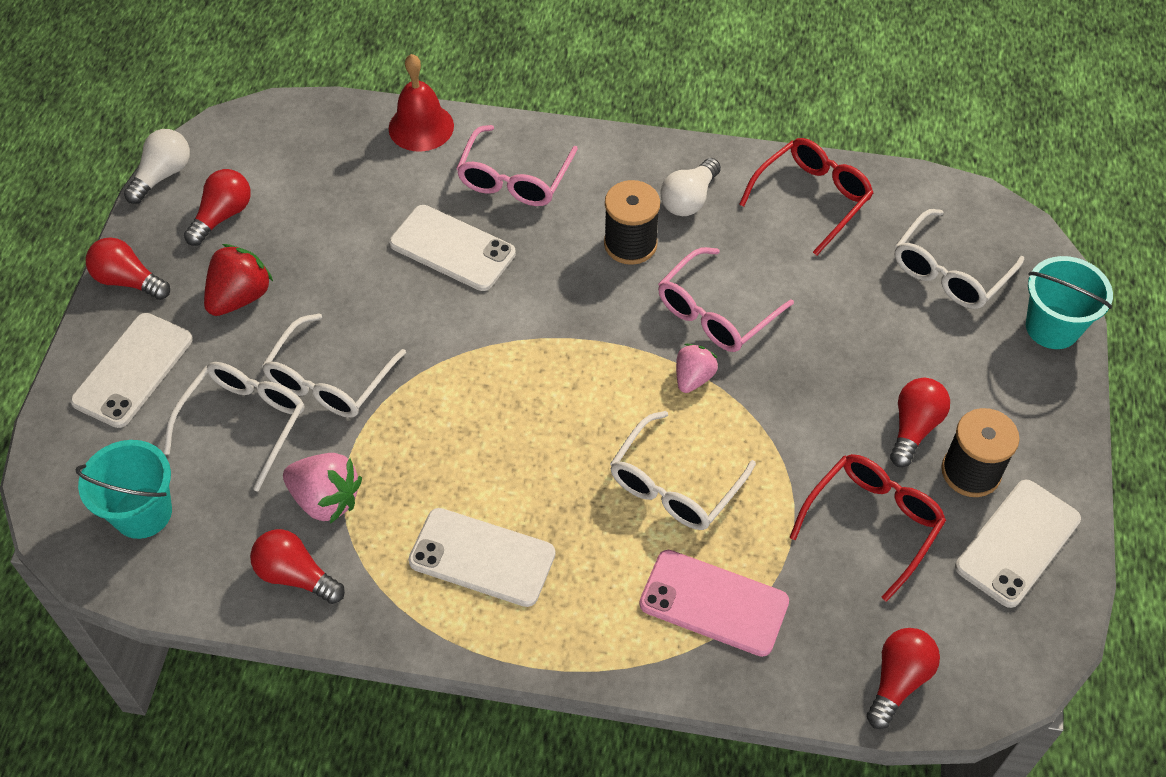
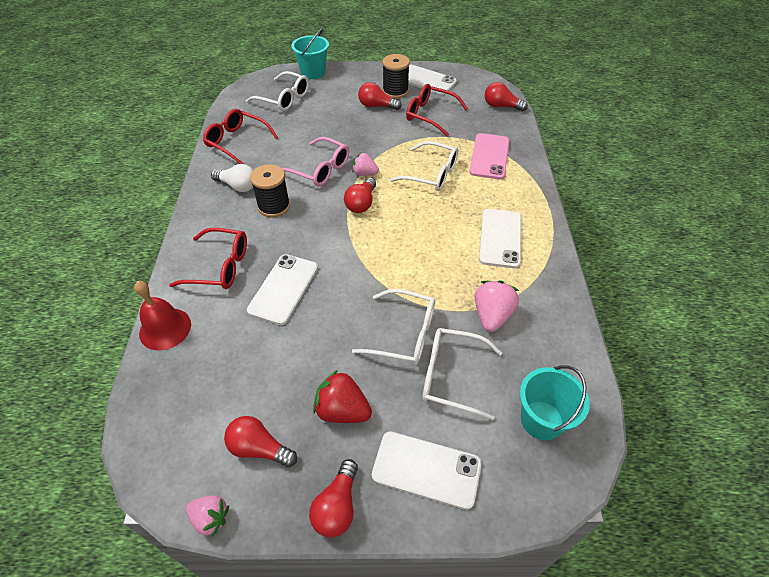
camera: 100 degrees left, 5 degrees down
(162, 175) = (210, 518): white light bulb -> pink strawberry
(296, 575) = (547, 318): red light bulb -> red light bulb (361, 203)
(515, 178) = (219, 266): pink glasses -> red glasses

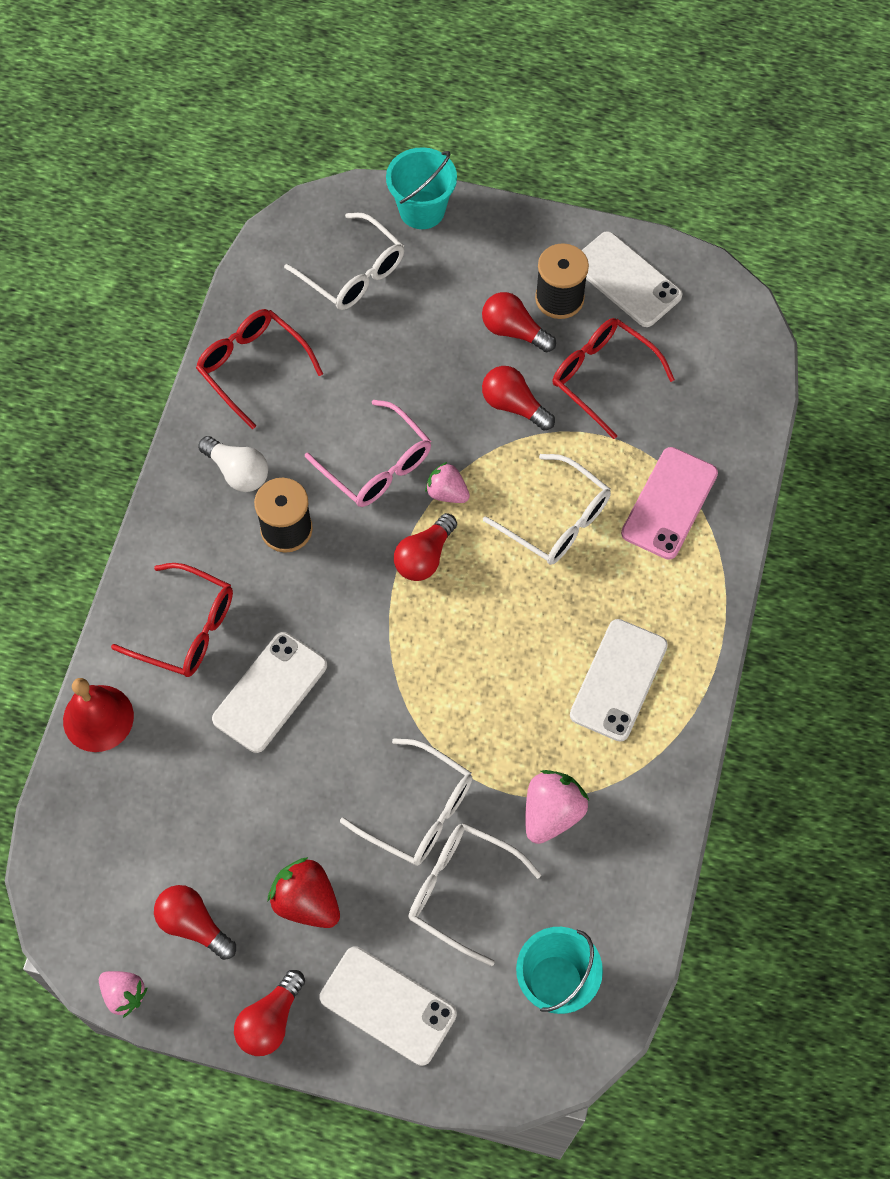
camera: 15 degrees right, 15 degrees up
(501, 106) = (740, 383): red light bulb -> red light bulb (514, 405)

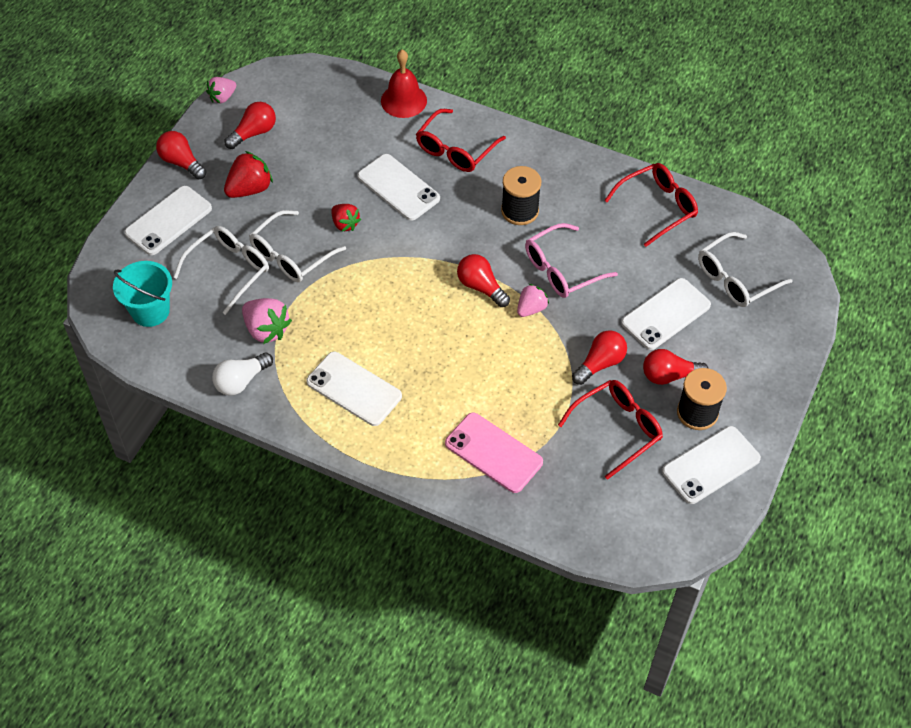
camera: 100 degrees right, 10 degrees down
(237, 472) = (571, 189): white light bulb -> white light bulb (241, 381)
(349, 750) = (345, 224): none -> red strawberry
(422, 210) = (793, 332): turquoise bucket -> none
(424, 343) = (665, 314): none -> white phone
(514, 331) = (669, 375): red light bulb -> red light bulb turned 135 degrees counterclockwise
(555, 519) = (495, 373): white glasses -> none

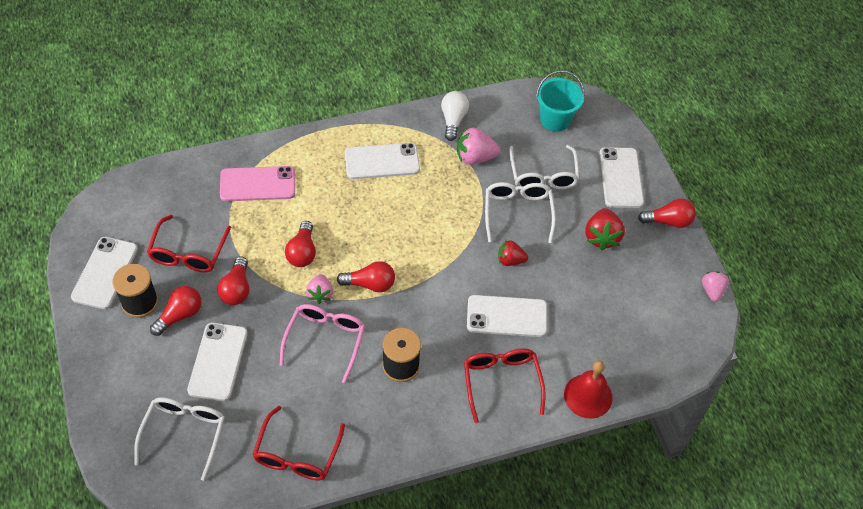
camera: 135 degrees right, 0 degrees up
(253, 133) = (654, 280): red light bulb -> red light bulb (302, 252)

